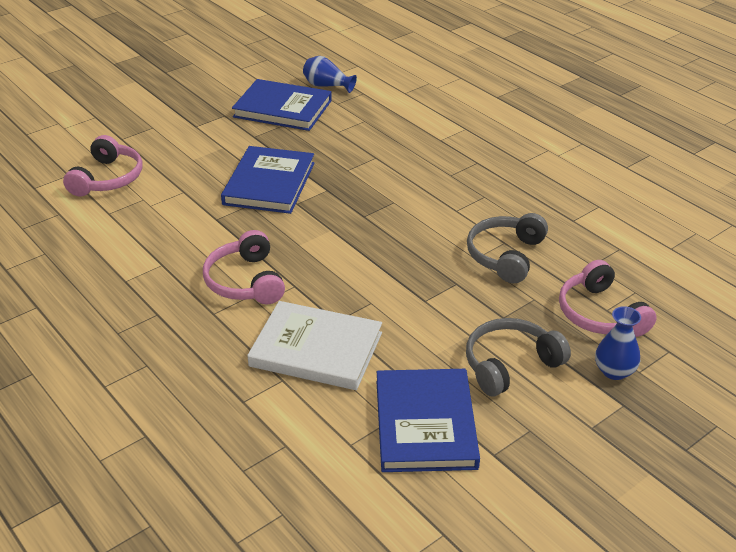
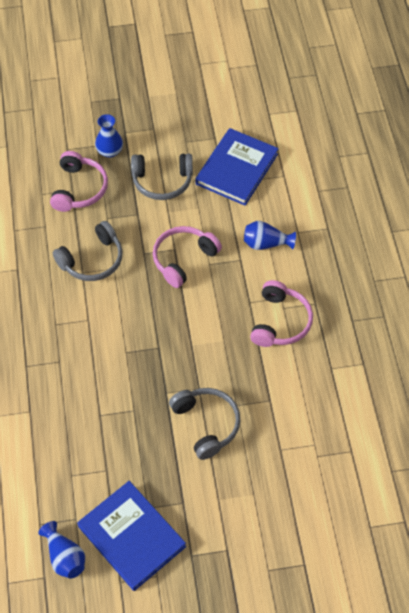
camera: 150 degrees left, 20 degrees up
(108, 178) = (337, 502): pink headphones -> pink headphones (183, 259)
(269, 183) = (206, 424): blue book -> grey headphones
(316, 349) = (266, 244): white book -> blue vase

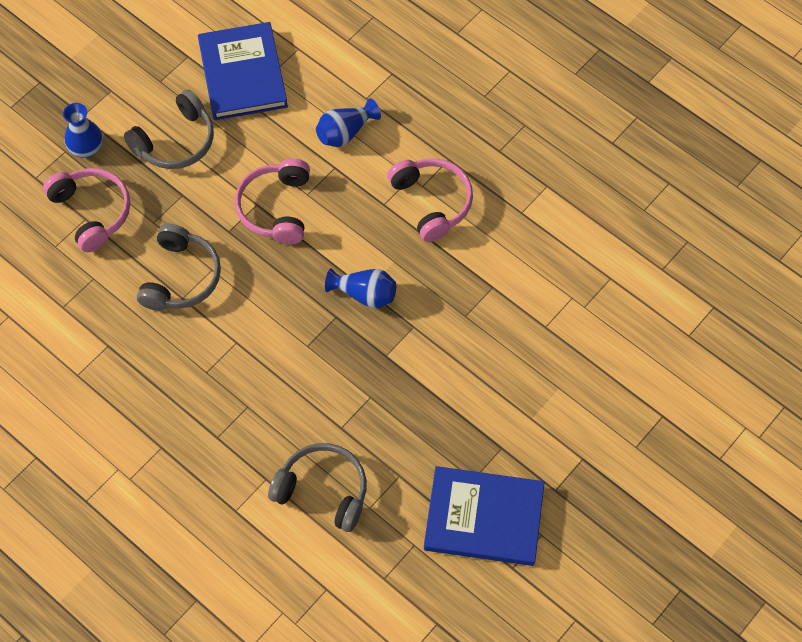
camera: 40 degrees left, 5 degrees up
(65, 557) = (438, 588): blue vase -> blue vase (365, 294)
(206, 424) = (454, 356): grey headphones -> grey headphones (323, 490)

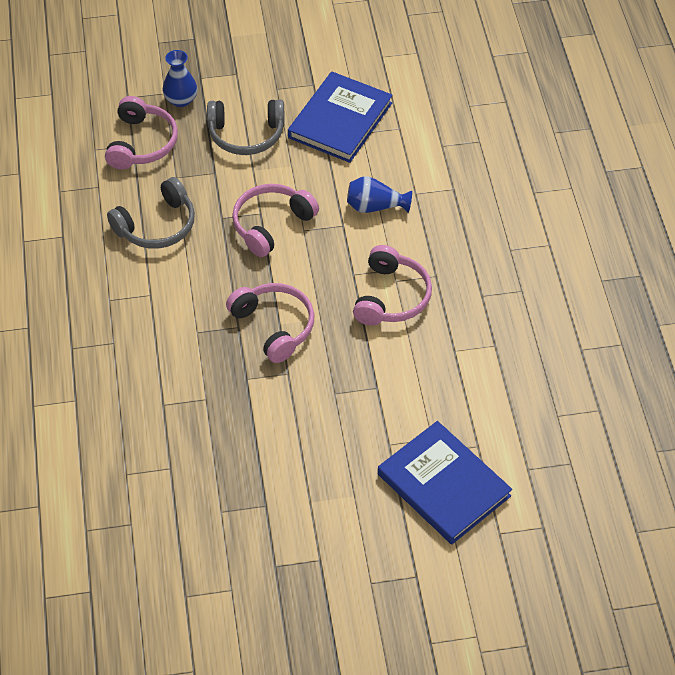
camera: 40 degrees right, 10 degrees down
(323, 490) = (106, 437): grey headphones -> none
(365, 294) = (274, 326): blue vase -> pink headphones
(484, 518) = (200, 544): blue book -> blue book (443, 485)

